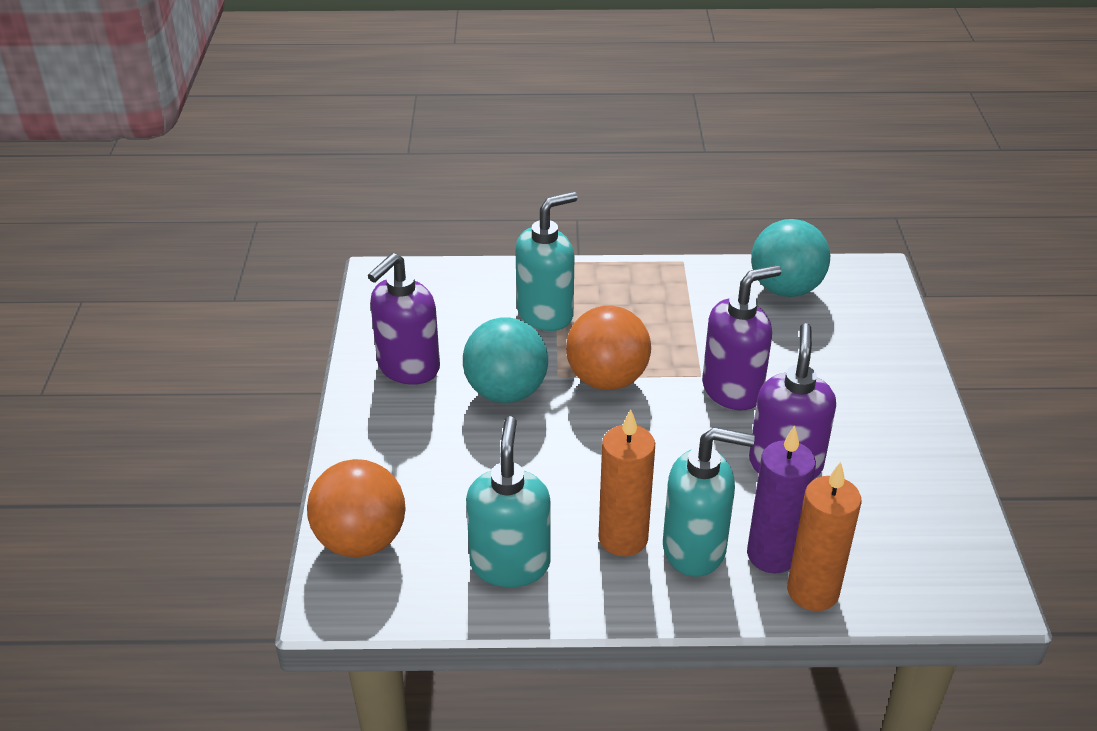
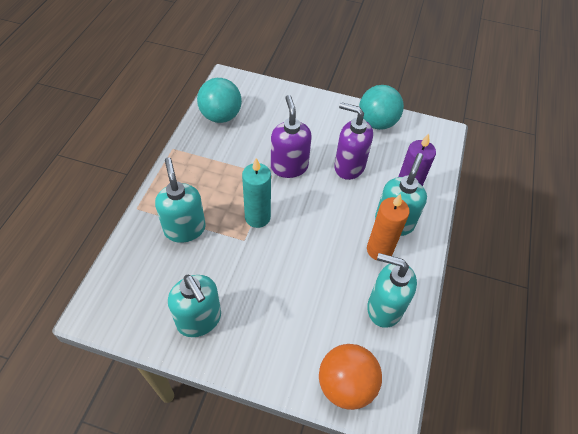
camera: 75 degrees left, 15 degrees up
(408, 367) = (199, 320): purple soap dispenser -> turquoise soap dispenser
(506, 392) = (246, 270): turquoise ball -> turquoise ball (377, 123)
(607, 379) = (257, 217): orange ball -> turquoise candle
(812, 591) = (430, 188): orange candle -> none

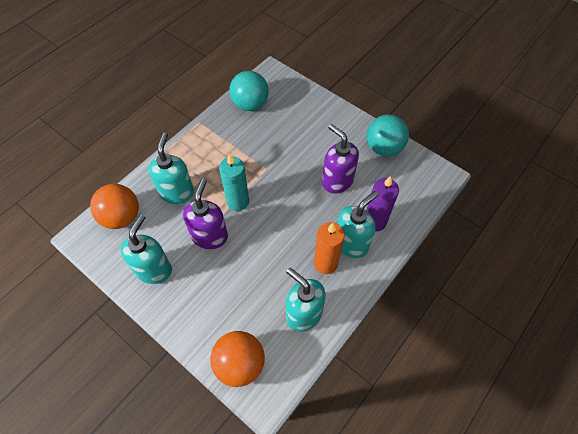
camera: 25 degrees right, 5 degrees up
(132, 275) = (121, 217): none -> orange ball
(199, 320) = (154, 269): turquoise soap dispenser -> turquoise soap dispenser turned 150 degrees counterclockwise
(289, 166) = (285, 166): purple soap dispenser -> purple soap dispenser (210, 236)

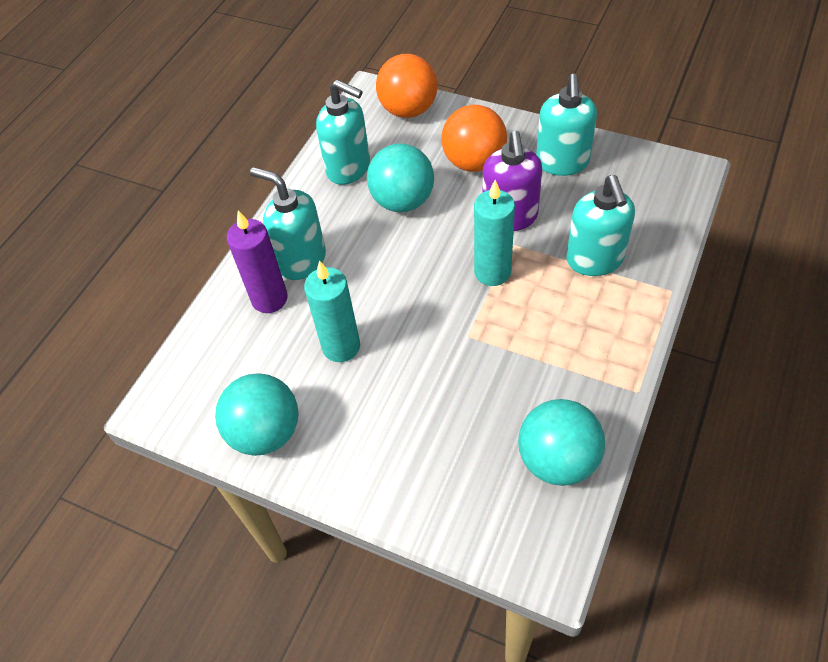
camera: 170 degrees right, 5 degrees down
(121, 217) = (653, 207): orange ball -> orange ball (474, 162)
(273, 270) = (403, 201): none -> turquoise ball
(325, 263) = (333, 227): orange candle -> none
(337, 181) = (341, 346): purple soap dispenser -> turquoise candle
(351, 243) = (301, 260): turquoise soap dispenser -> turquoise soap dispenser turned 90 degrees clockwise

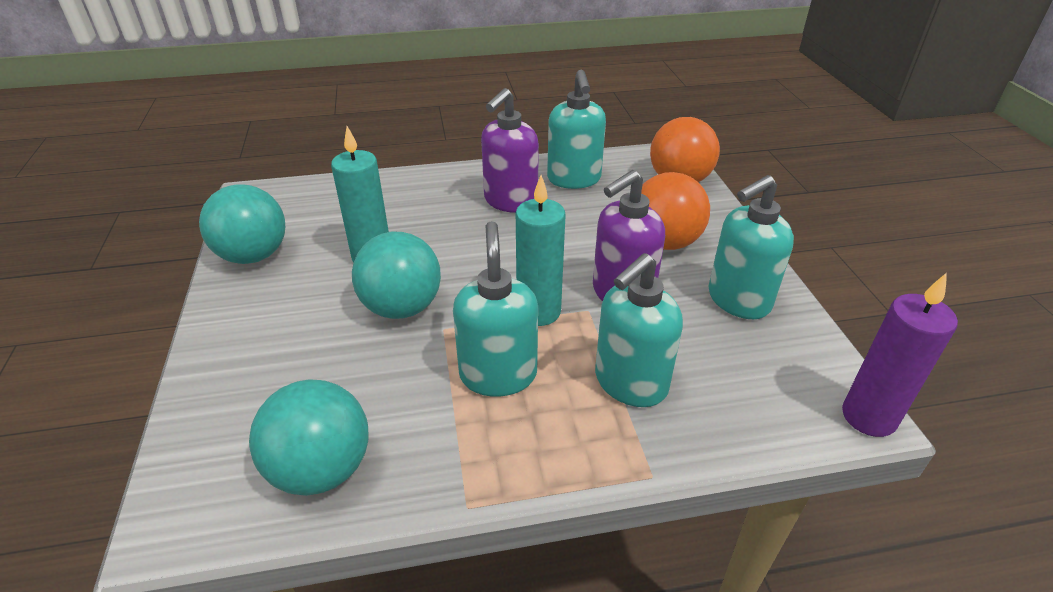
camera: 50 degrees right, 15 degrees down
(269, 299) = (395, 200): purple candle -> purple candle (868, 417)
(301, 260) = (449, 198): turquoise soap dispenser -> turquoise soap dispenser (498, 374)
(343, 223) = (510, 201): none -> purple soap dispenser
(403, 201) = (569, 221): turquoise ball -> turquoise ball (402, 307)

